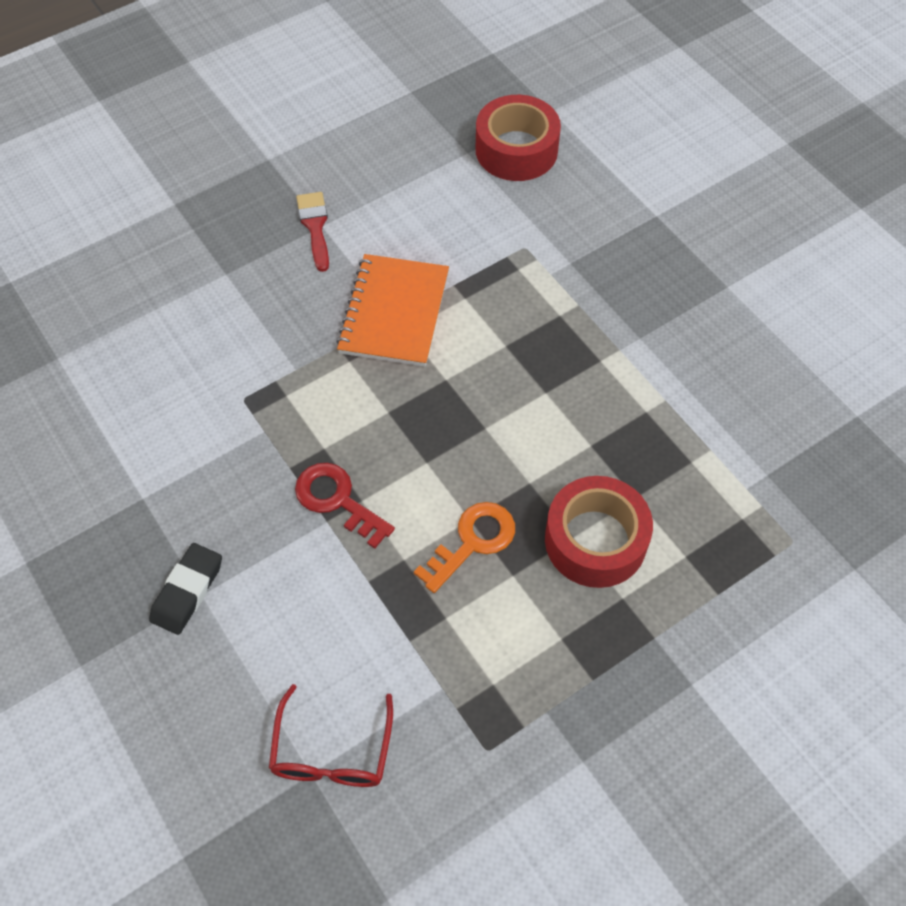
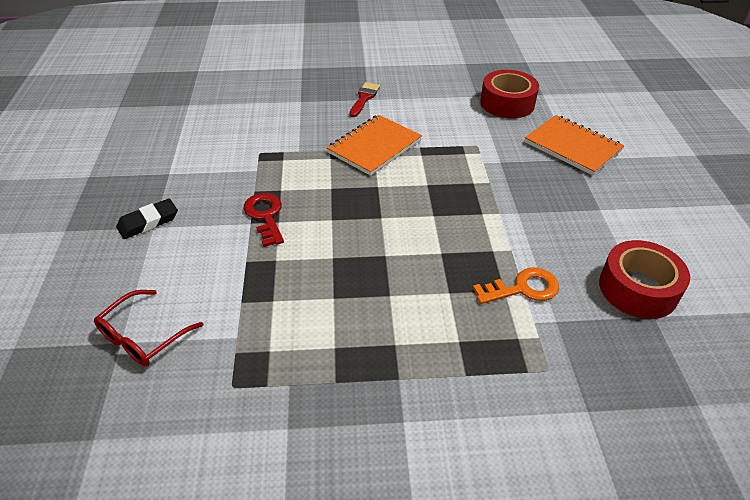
camera: 30 degrees right, 15 degrees down
(472, 542) = (324, 269): orange key -> orange key (523, 288)
(595, 540) = (403, 304): red tape -> red tape (638, 289)
(642, 195) = (572, 147): none -> orange notebook

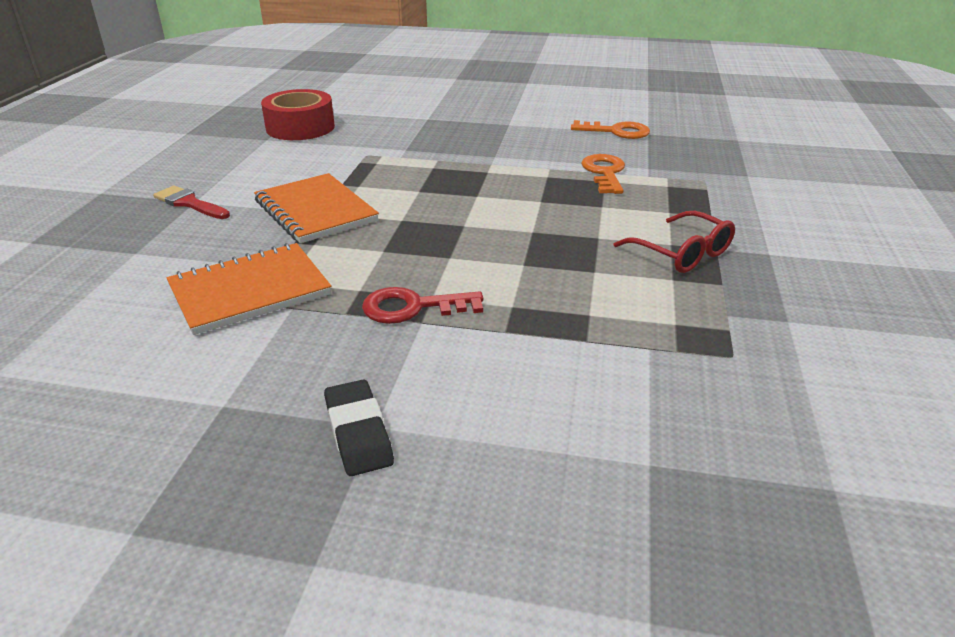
camera: 75 degrees left, 10 degrees down
(143, 337) = (641, 437): red glasses -> red glasses (682, 253)
(572, 147) = (407, 115): orange notebook -> orange notebook (250, 291)
(638, 289) = (616, 131): red tape -> orange key

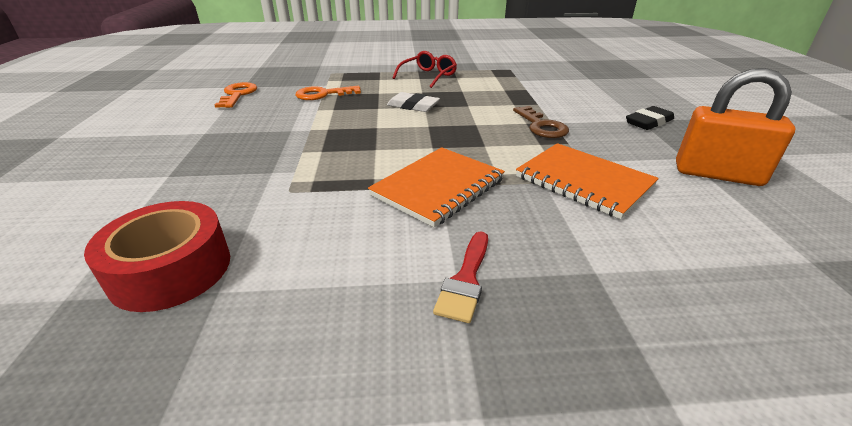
camera: 105 degrees left, 0 degrees up
(160, 408) = (717, 174): none -> orange padlock
(413, 307) = (541, 126): red key -> brown key
(539, 224) = (413, 106): none -> white eraser

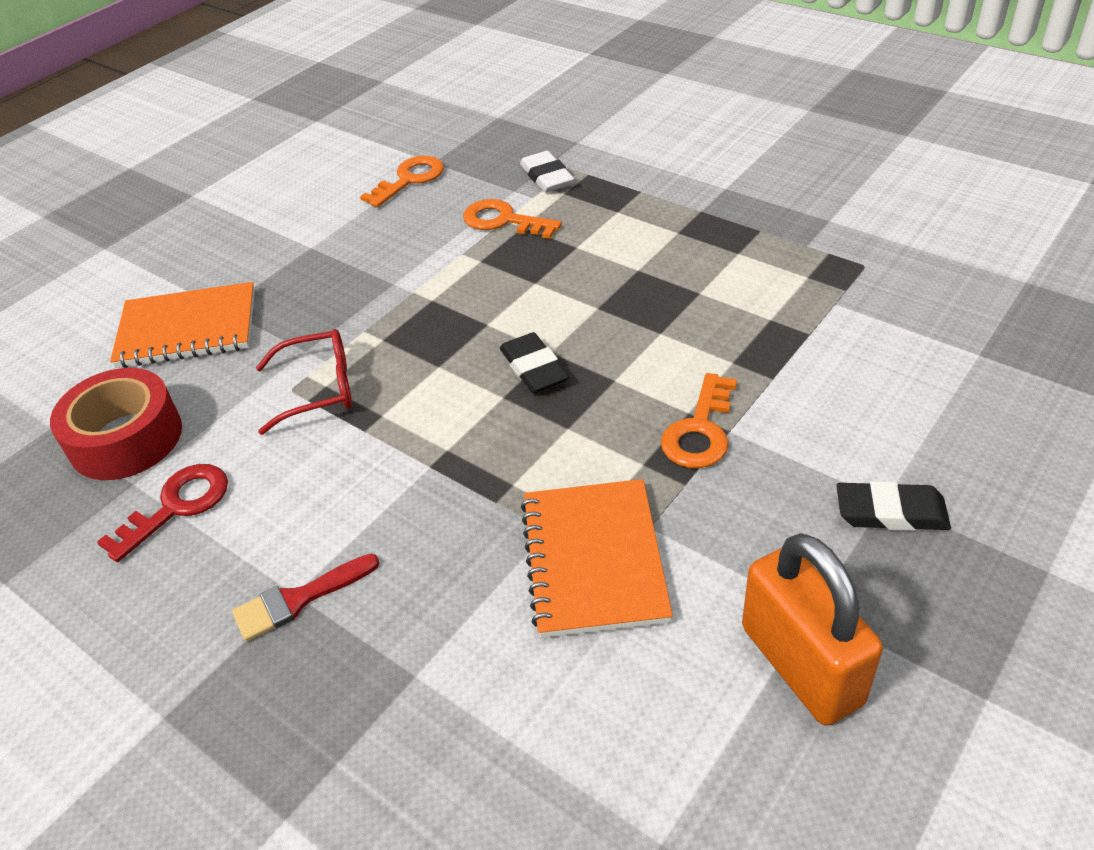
camera: 45 degrees right, 10 degrees up
(285, 283) = (177, 506): none -> red key
(413, 106) = (584, 299): white eraser -> white eraser (547, 177)
(428, 76) = (698, 232): red glasses -> red glasses (318, 389)
(430, 133) = (534, 368): none -> black eraser
(438, 187) = (424, 468): orange notebook -> orange notebook (188, 329)
(541, 126) = (700, 430): brown key -> orange key

